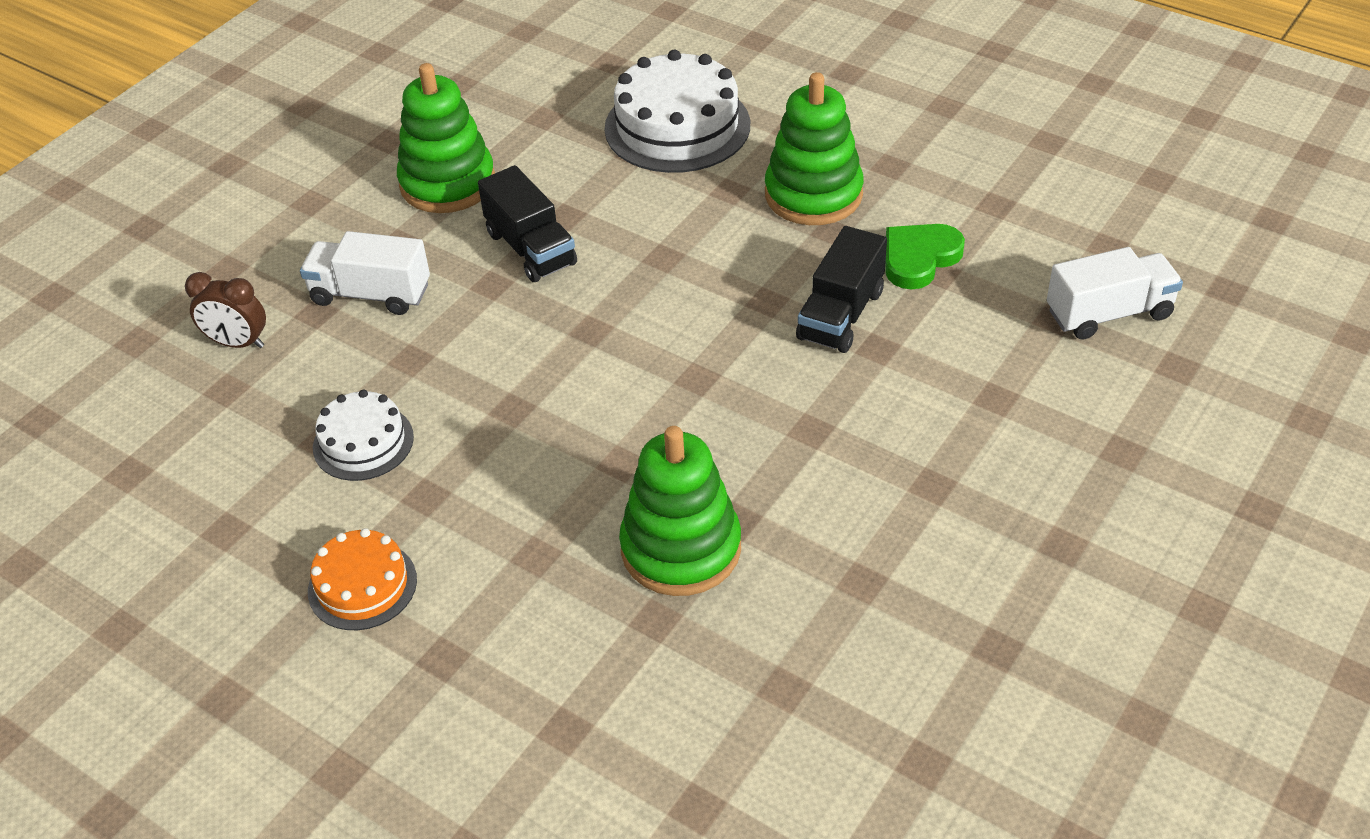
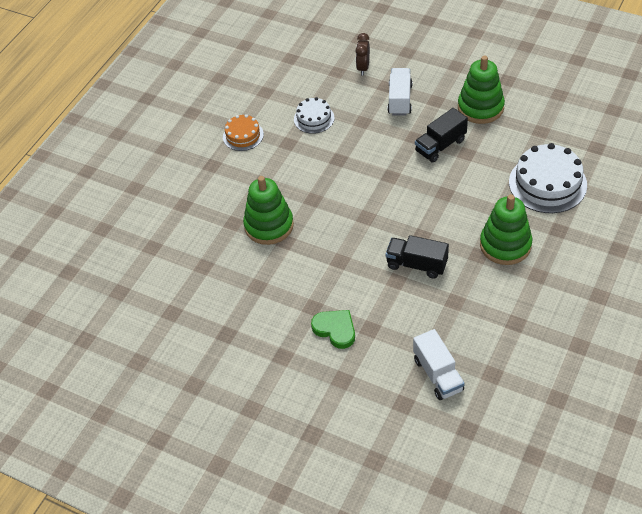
camera: 85 degrees right, 5 degrees up
(919, 258) = (464, 292): green heart -> green heart (335, 329)

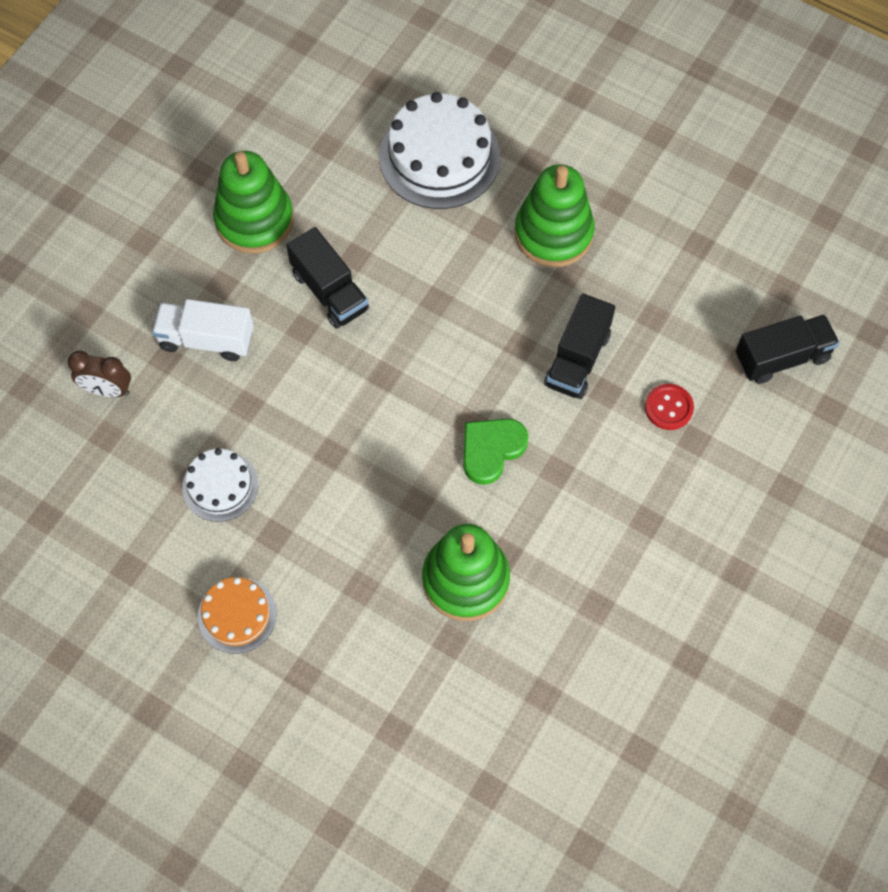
camera: 90 degrees left, 15 degrees up
(335, 329) = (693, 490): green heart -> green heart (491, 450)
(390, 313) = (668, 408): none -> red button
(438, 374) = (781, 357): white truck -> black truck

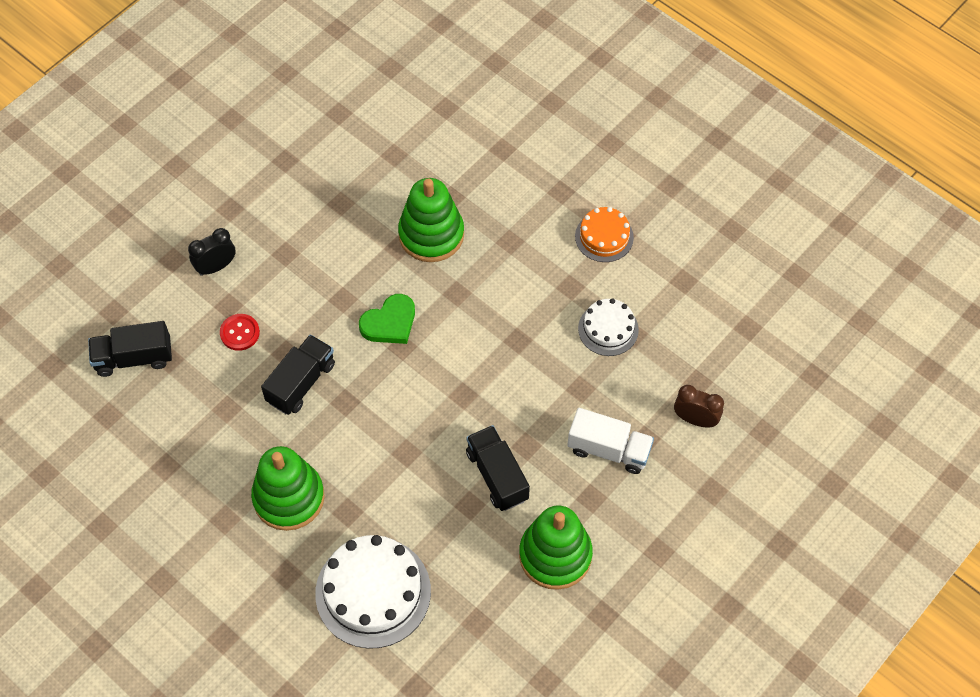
camera: 170 degrees left, 5 degrees down
(727, 488) = (216, 267): none -> black clock

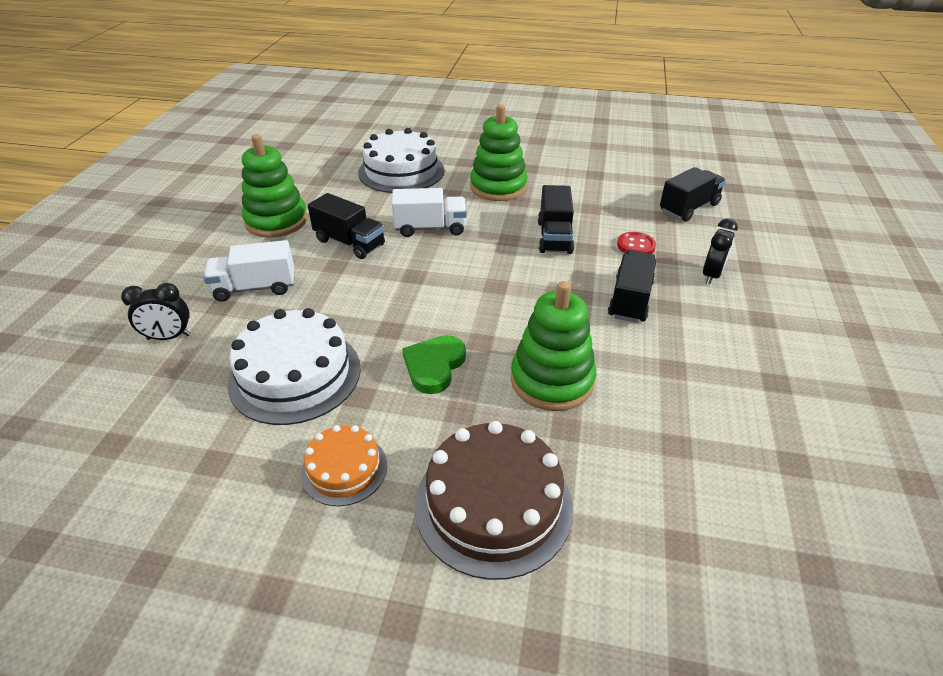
camera: 150 degrees right, 20 degrees down
(308, 275) = (630, 300): none -> black truck
(389, 323) = (522, 296): green heart -> green heart (434, 366)
(407, 459) = (430, 228): none -> white truck
(529, 174) = (493, 504): none -> brown cake
(608, 329) = (295, 374): white cake -> white cake, size x1.76
(695, 419) = (169, 337): brown clock -> black clock

